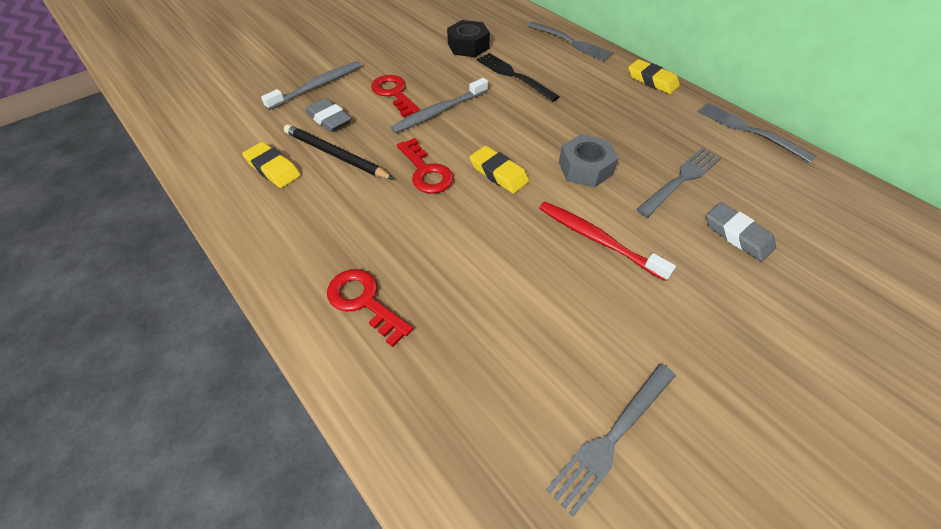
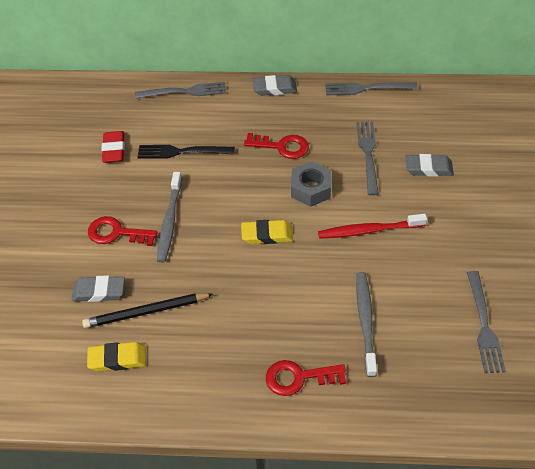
camera: 45 degrees left, 0 degrees up
(318, 86) = (47, 274): grey toothbrush -> grey toothbrush (365, 321)
(426, 172) = (222, 272): red key -> red key (282, 146)
(468, 46) = (114, 149): black nut -> red eraser
(652, 81) = (274, 88): yellow eraser -> grey eraser

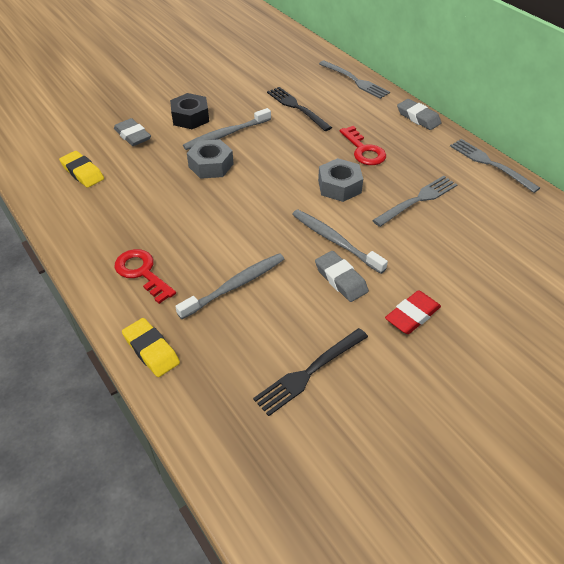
camera: 50 degrees right, 5 degrees down
(114, 149) = (262, 80): red eraser -> red eraser (412, 315)
(116, 233) = (190, 117): red key -> black nut
(146, 312) = (134, 165): black pencil -> none
(203, 256) = (211, 165): none -> grey nut
(267, 235) = (266, 186): yellow eraser -> yellow eraser (151, 350)
(369, 230) = (335, 241): red toothbrush -> grey toothbrush
(428, 168) = (451, 244): grey eraser -> grey eraser (340, 279)
(484, 325) = (309, 373): grey fork -> black fork

